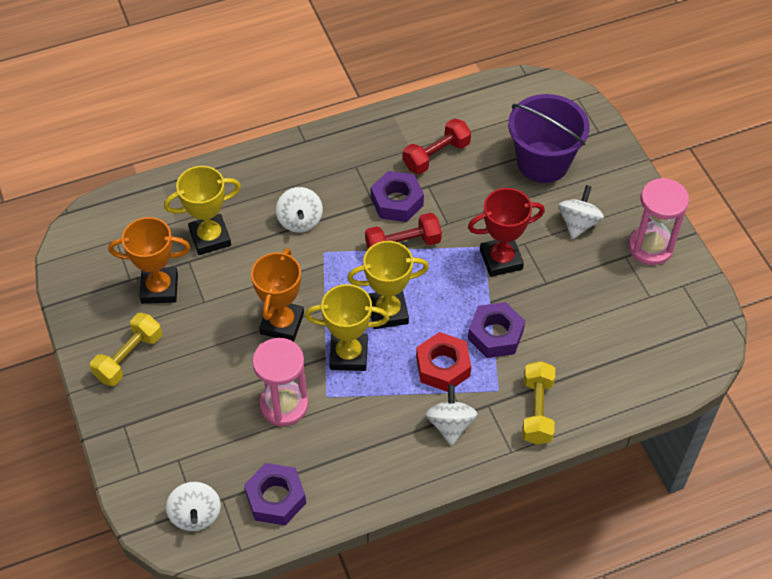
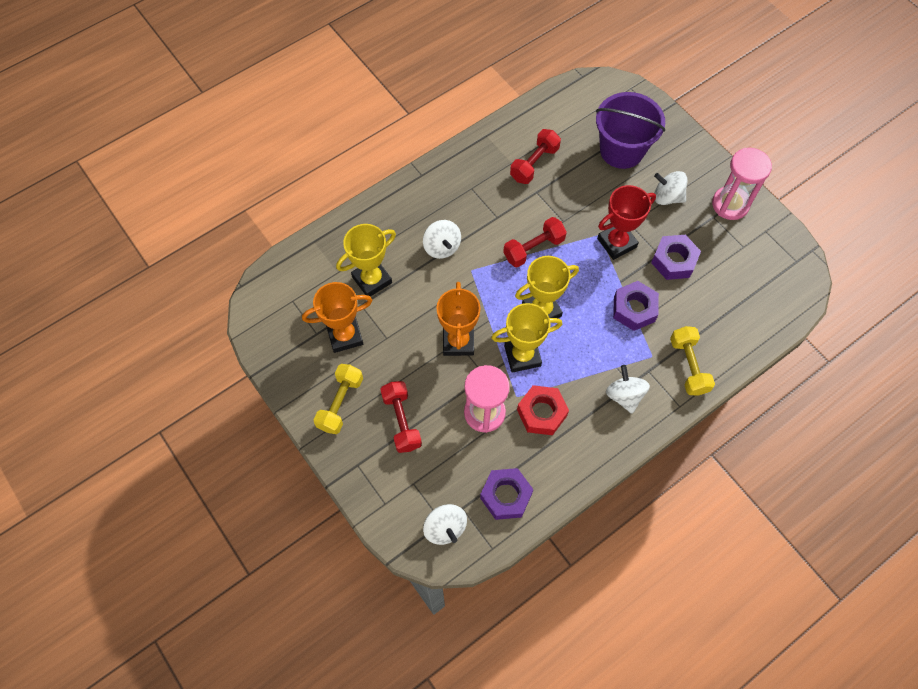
camera: 15 degrees left, 10 degrees up
(189, 391) = (401, 421): none -> red dumbbell
(397, 202) = (516, 212): purple nut -> purple nut (674, 261)
(443, 366) = (601, 347): red nut -> red nut (542, 413)
(578, 223) = (667, 197): white spinning top -> white spinning top turned 75 degrees counterclockwise

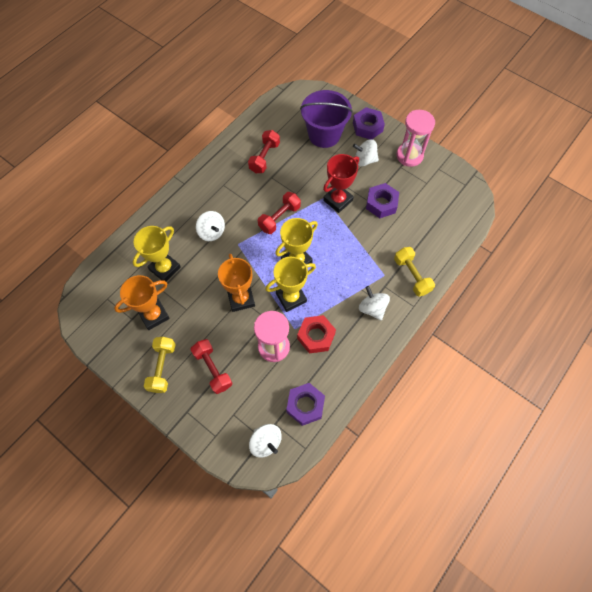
camera: 15 degrees left, 0 degrees up
(634, 309) = (362, 244): purple nut -> purple nut (367, 127)

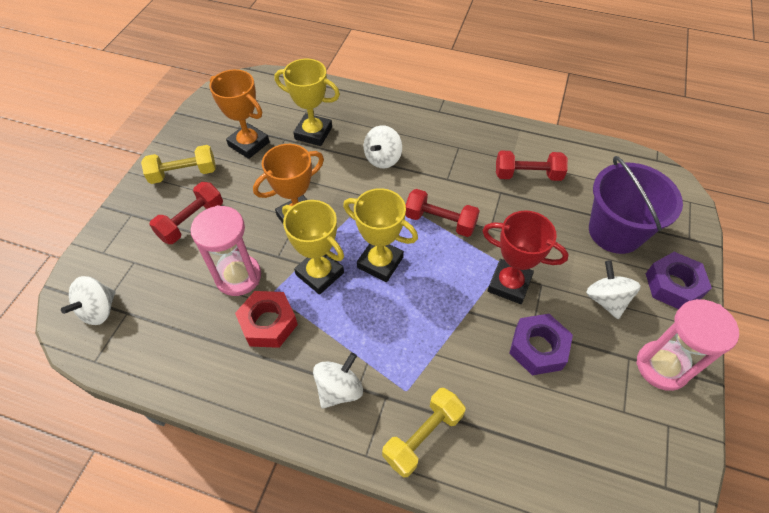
camera: 70 degrees right, 10 degrees down
(305, 405) = (158, 342): purple nut -> none

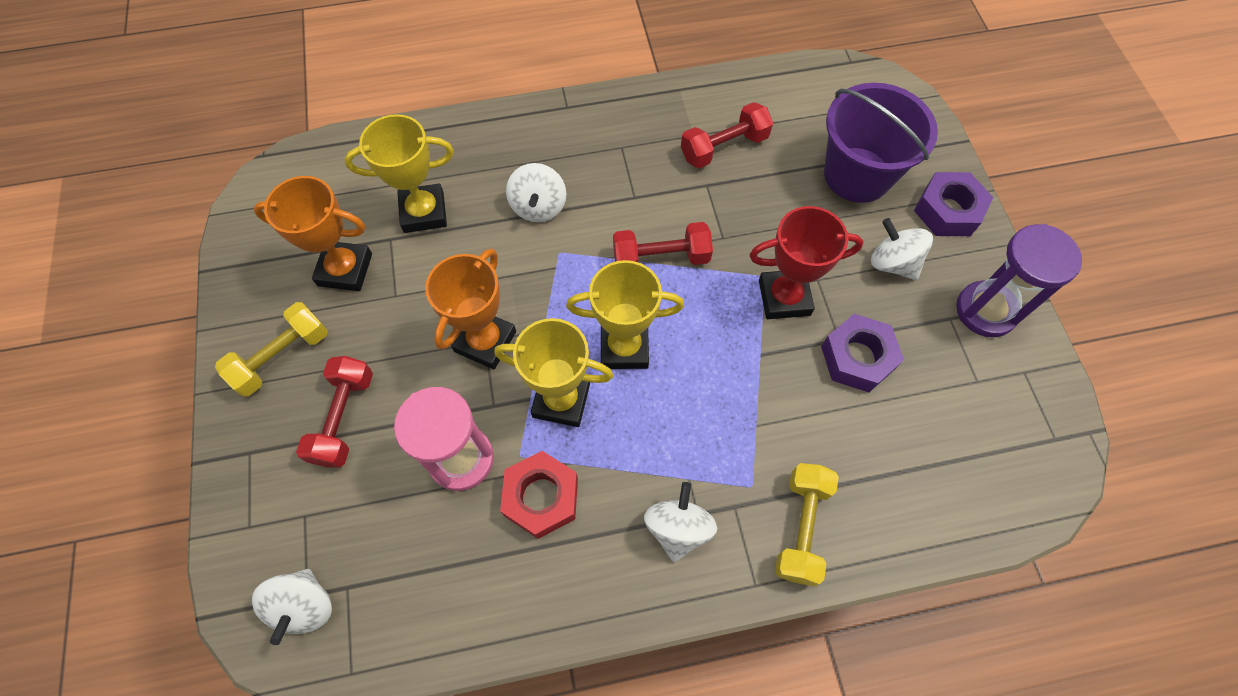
camera: 30 degrees left, 10 degrees up
(662, 366) = (985, 311): pink hourglass -> purple hourglass

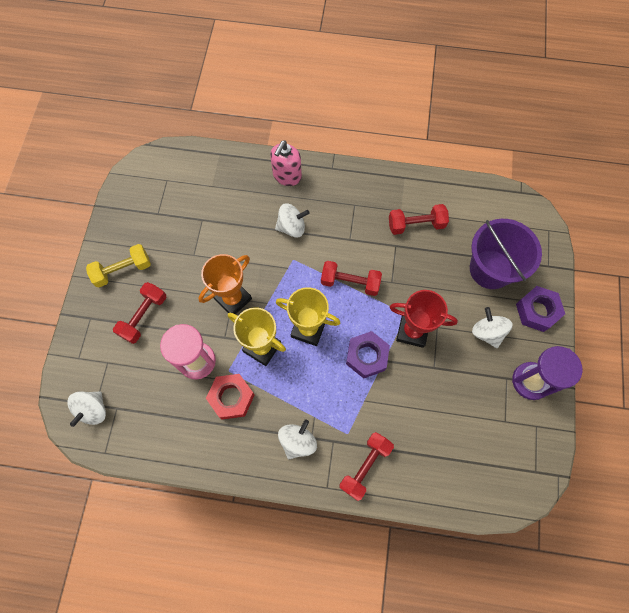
camera: 20 degrees right, 5 degrees up
(345, 269) = (171, 230): orange trophy -> none
(424, 212) = (226, 209): yellow trophy -> none
(502, 137) = (287, 176): none -> pink soap dispenser
(538, 207) = (292, 227): white spinning top -> white spinning top turned 120 degrees counterclockwise
(801, 527) = (365, 466): yellow dumbbell -> red dumbbell
(857, 358) = (440, 382): purple nut -> purple nut (366, 356)

